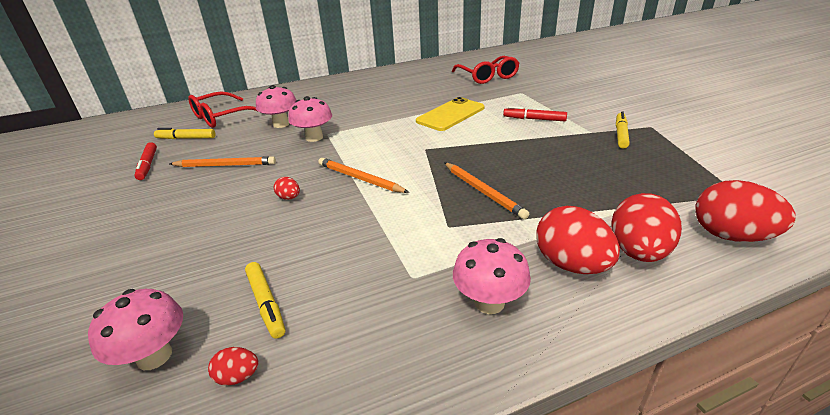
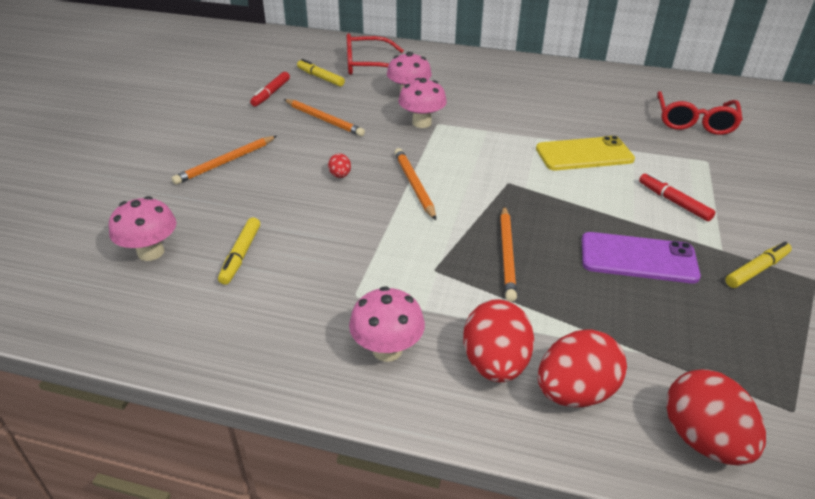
camera: 35 degrees right, 5 degrees up
(158, 235) = (226, 162): none -> orange pencil
(238, 376) = (180, 295): red egg -> none
(559, 156) = (638, 258): none -> purple phone

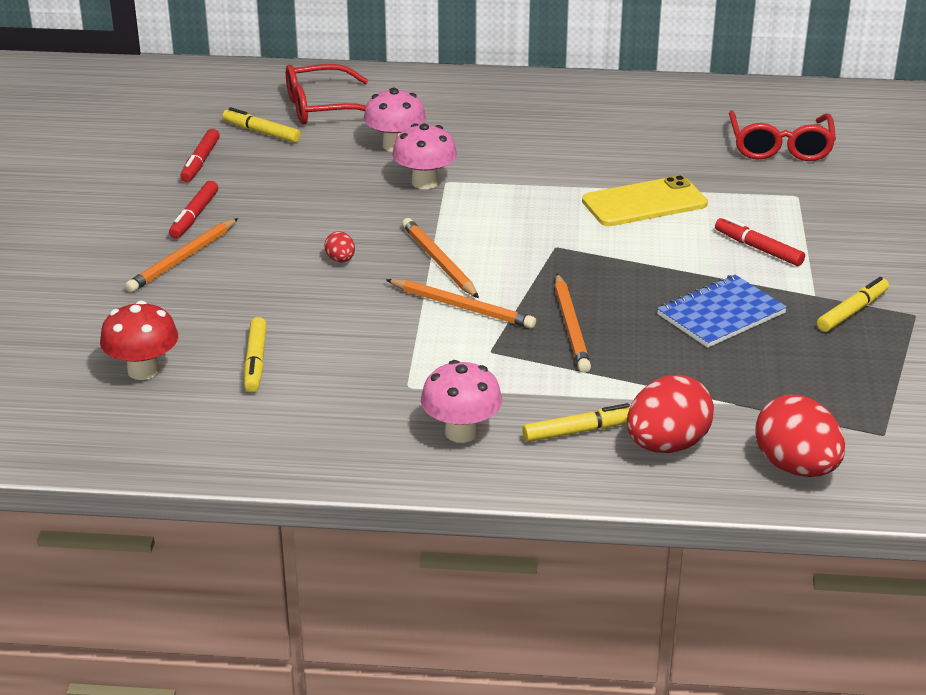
camera: 10 degrees left, 5 degrees down
(151, 252) = (143, 370): pink mushroom -> red mushroom
(249, 131) = (194, 216): none -> red marker
(324, 120) = (290, 191): orange pencil -> orange pencil (462, 307)
(495, 364) = (580, 431): red egg -> yellow marker
(638, 258) = (721, 314): purple phone -> blue notebook

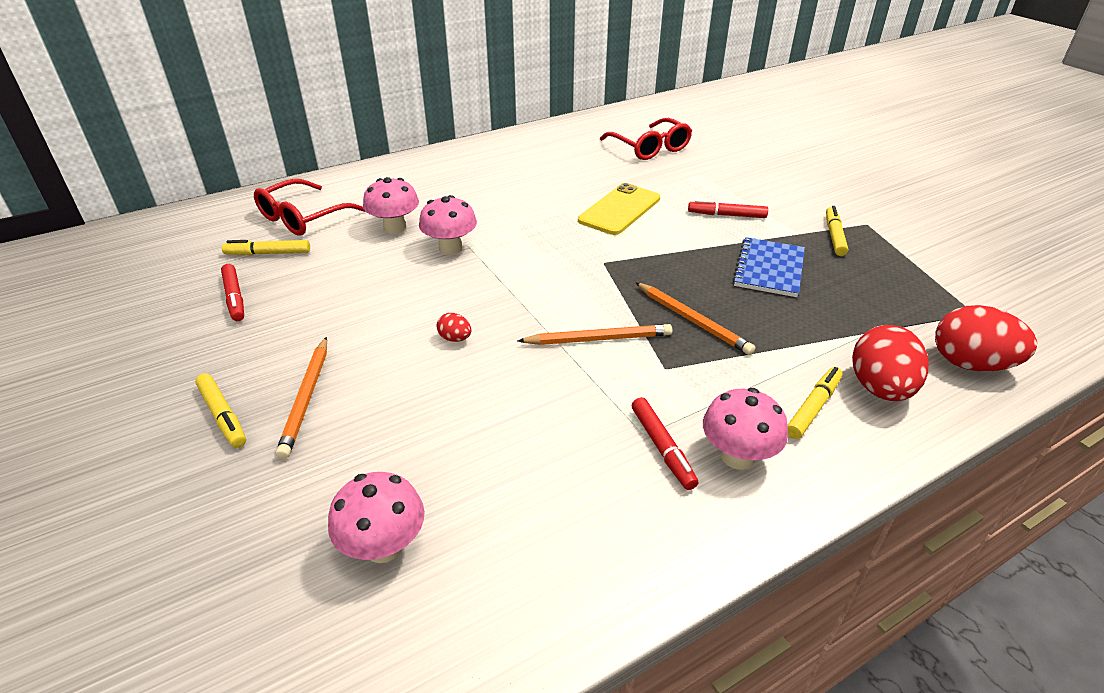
camera: 35 degrees left, 5 degrees up
(143, 370) = (384, 546): red mushroom -> pink mushroom
(194, 216) = (277, 351): red marker -> red marker (662, 448)
(255, 362) = (487, 476): yellow marker -> yellow marker (223, 416)
(439, 262) = (535, 308): orange pencil -> none

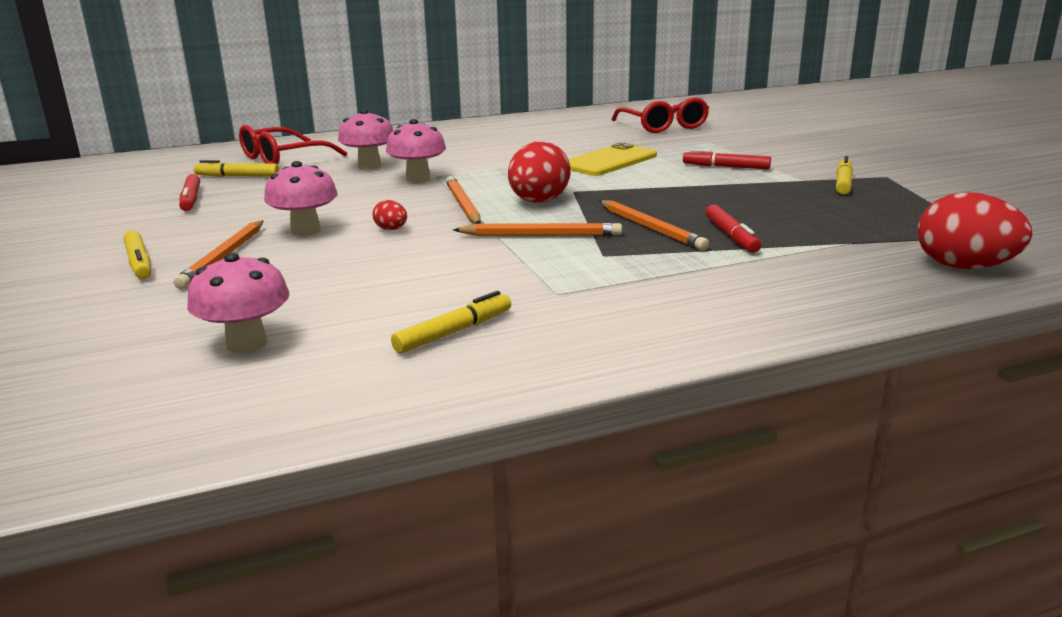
camera: 10 degrees right, 15 degrees down
(509, 292) = (463, 205): none -> orange pencil
(662, 448) = (571, 302): red marker -> red marker (731, 236)
(737, 456) = (652, 312): pink mushroom -> pink mushroom (305, 231)
(769, 269) = (755, 200): blue notebook -> none
(813, 407) = (758, 286): yellow marker -> yellow marker (454, 332)
(880, 388) = (843, 278): red egg -> red egg (538, 202)

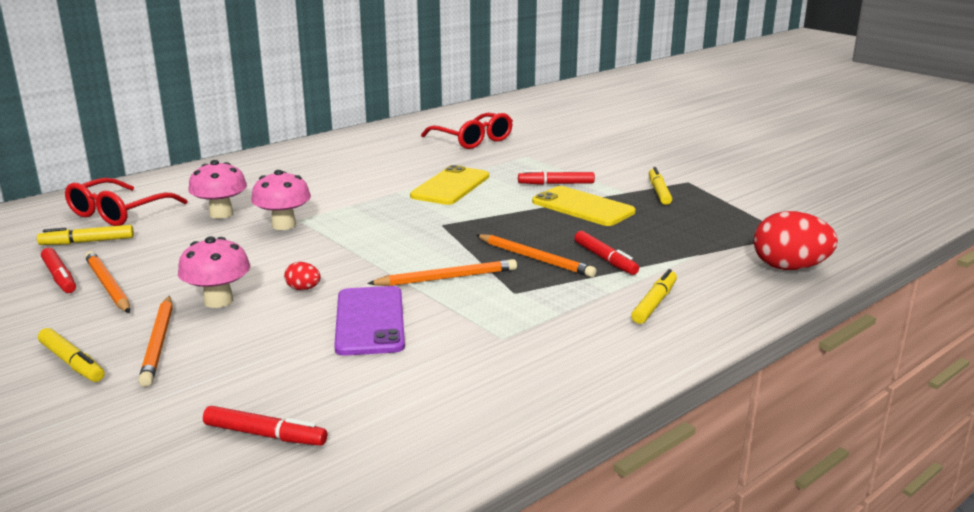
camera: 20 degrees left, 0 degrees up
(247, 344) = (265, 435): pink mushroom -> red marker
(431, 262) = (370, 321): none -> purple phone
(454, 332) = (444, 391): yellow marker -> yellow marker (654, 303)
(463, 205) = (351, 252): orange pencil -> orange pencil (108, 286)
(538, 202) = (419, 240): red egg -> none
(741, 189) = (583, 207): none -> yellow phone

